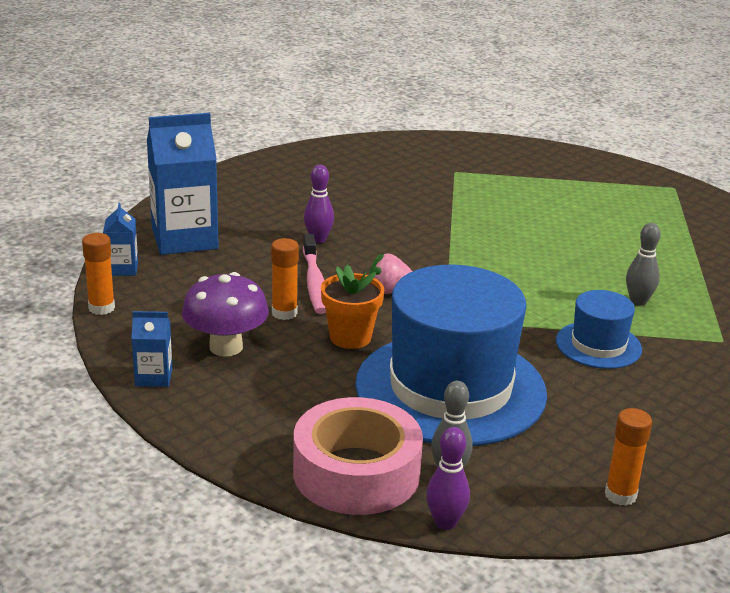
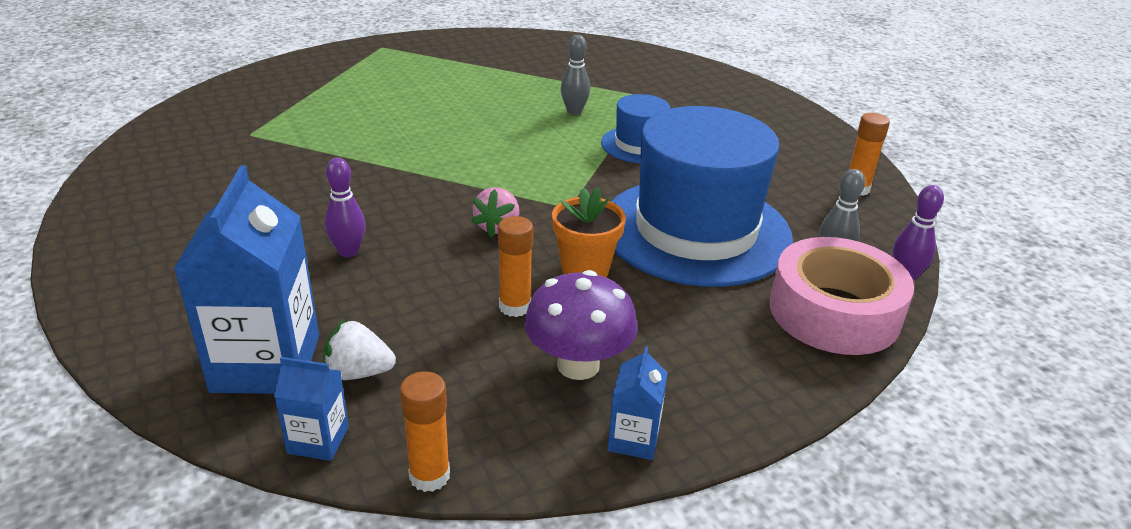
camera: 75 degrees left, 5 degrees up
(186, 269) = (358, 373): none -> white strawberry
(314, 282) = (452, 272): pink toothbrush -> none

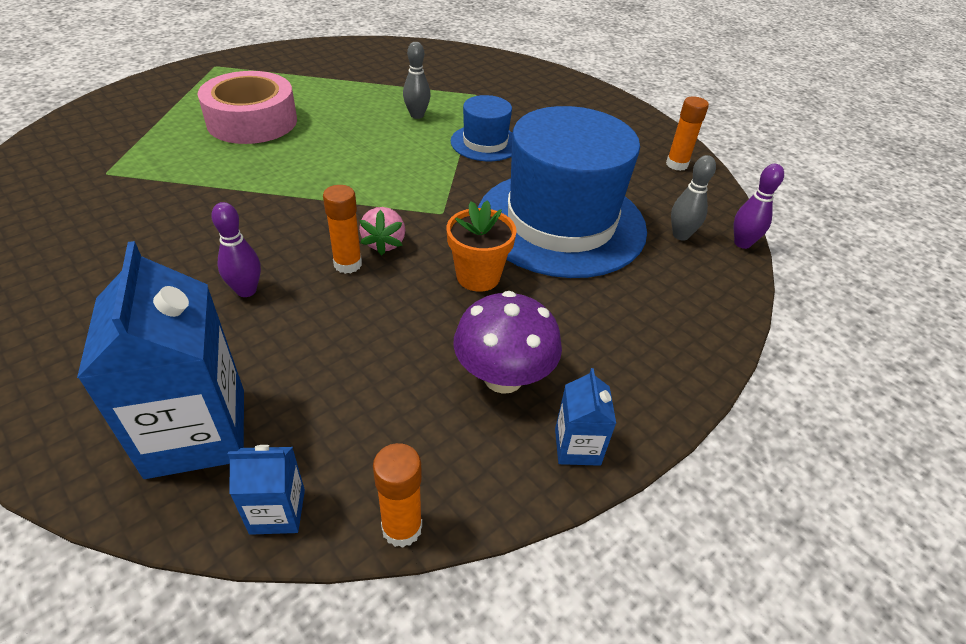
camera: 15 degrees left, 10 degrees up
(358, 373) = (296, 425): white strawberry -> none
(515, 307) = (426, 325): orange glue stick -> orange glue stick (348, 264)
(834, 312) = (699, 286): pink tape -> pink tape (252, 121)

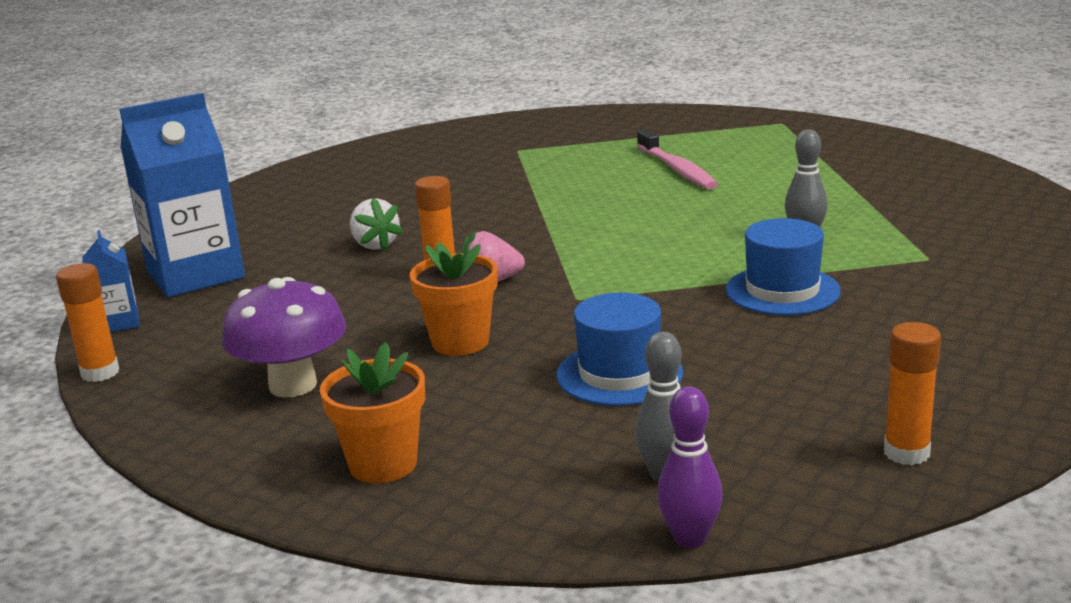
camera: 80 degrees right, 20 degrees down
(246, 290) = (375, 245): purple bowling pin -> white strawberry
(252, 121) = (677, 169): pink tape -> pink toothbrush
(561, 222) = (619, 374): blue hat -> blue hat, size x0.48
(577, 446) = (200, 441): blue carton -> none
(642, 343) = (383, 464): none -> orange flower pot

